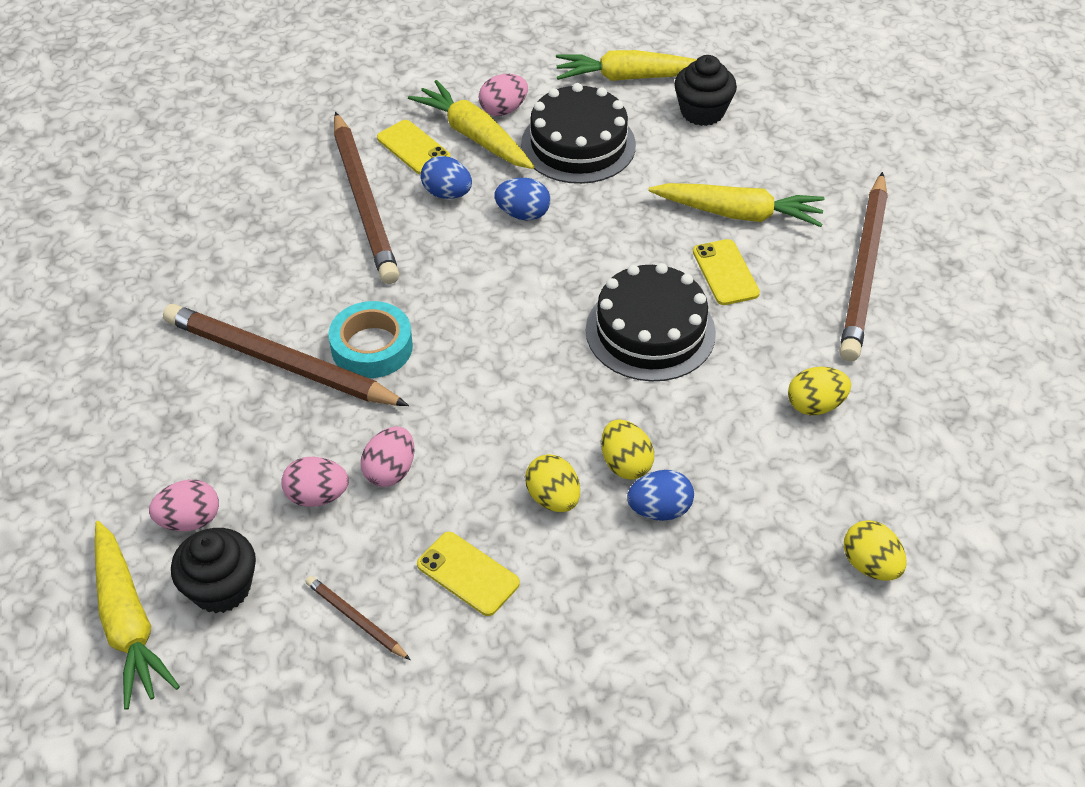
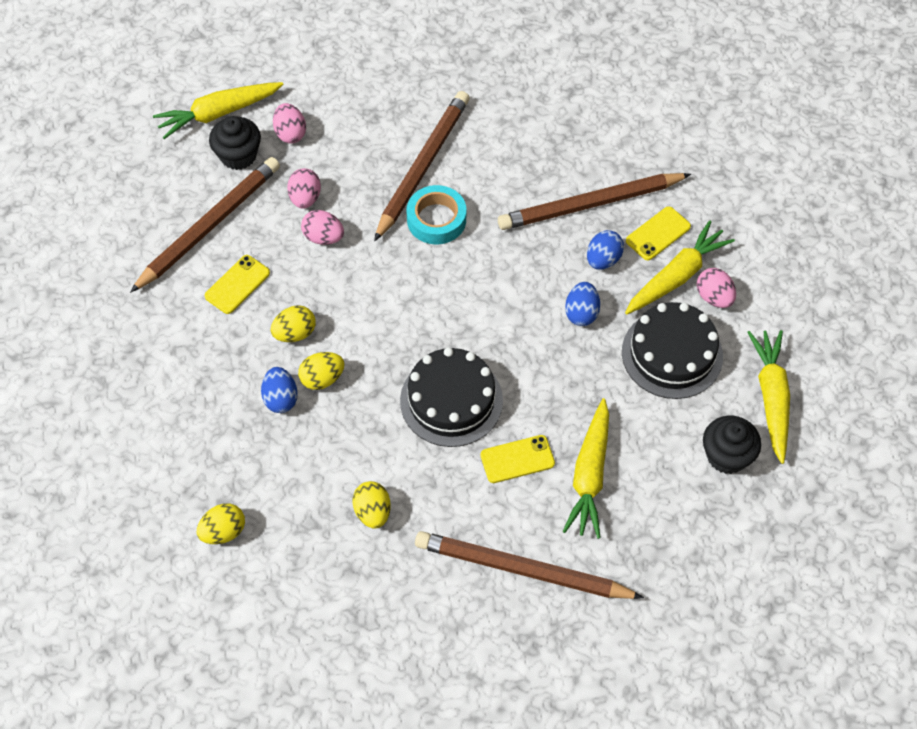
camera: 90 degrees right, 10 degrees up
(356, 619) = (209, 226): brown pencil -> brown pencil, size x2.29

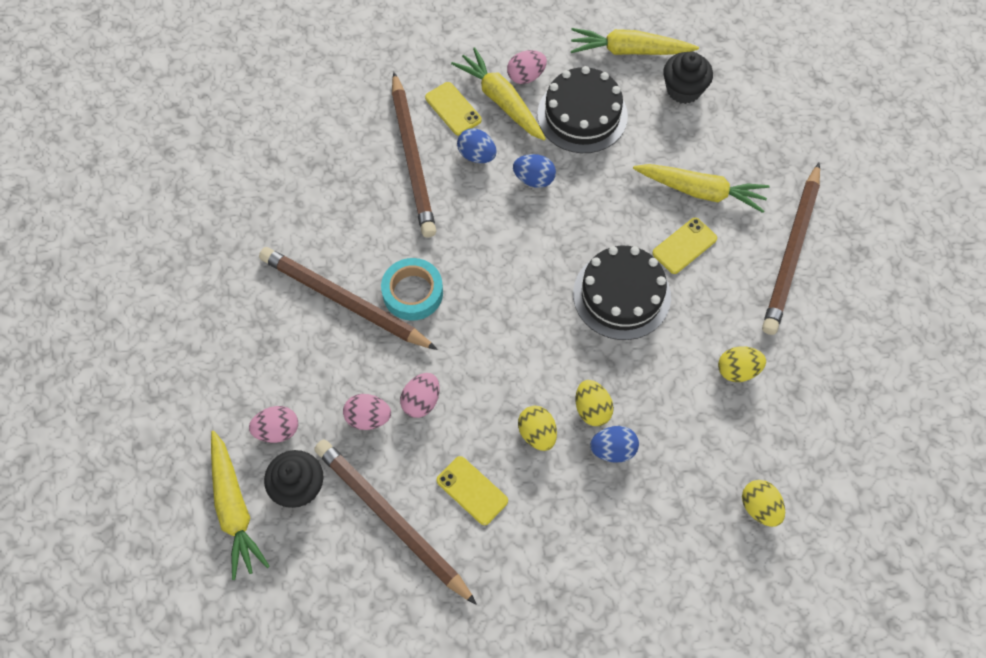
camera: 85 degrees left, 5 degrees up
(517, 459) = (684, 246): yellow phone -> yellow phone turned 60 degrees clockwise

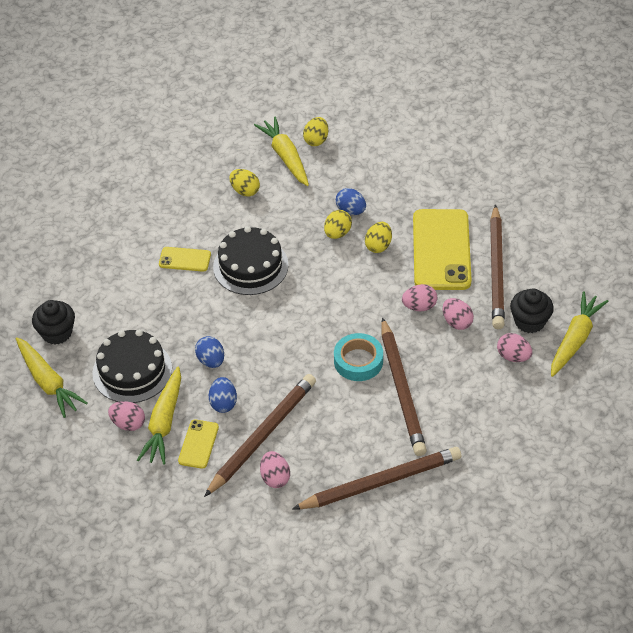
camera: 130 degrees left, 15 degrees down
(362, 137) = (275, 478): none -> pink egg
(472, 490) = (441, 250): yellow phone -> yellow phone, size x2.10
(701, 191) = (135, 276): yellow carrot -> yellow carrot (285, 157)
(791, 252) = (138, 212): brown pencil -> brown pencil (381, 482)

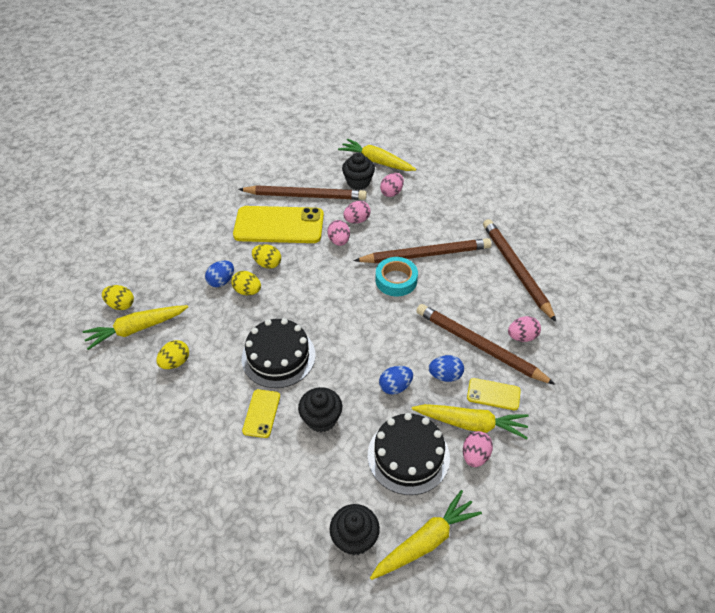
camera: 90 degrees left, 0 degrees up
(176, 304) = (321, 419): none -> black cupcake

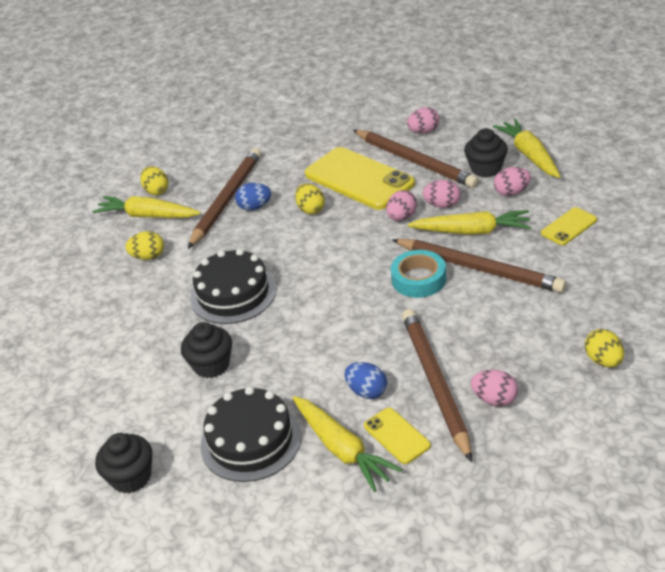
camera: 45 degrees right, 10 degrees down
(247, 291) = (267, 225): yellow egg -> yellow egg (603, 360)
(261, 413) = (169, 333): yellow phone -> yellow phone (569, 227)
(395, 387) = (307, 375): blue egg -> none
(425, 541) = (184, 520): yellow carrot -> yellow carrot (472, 231)
(475, 455) = (312, 479): pink egg -> pink egg (423, 131)
(516, 270) = (569, 330): brown pencil -> brown pencil (227, 200)

